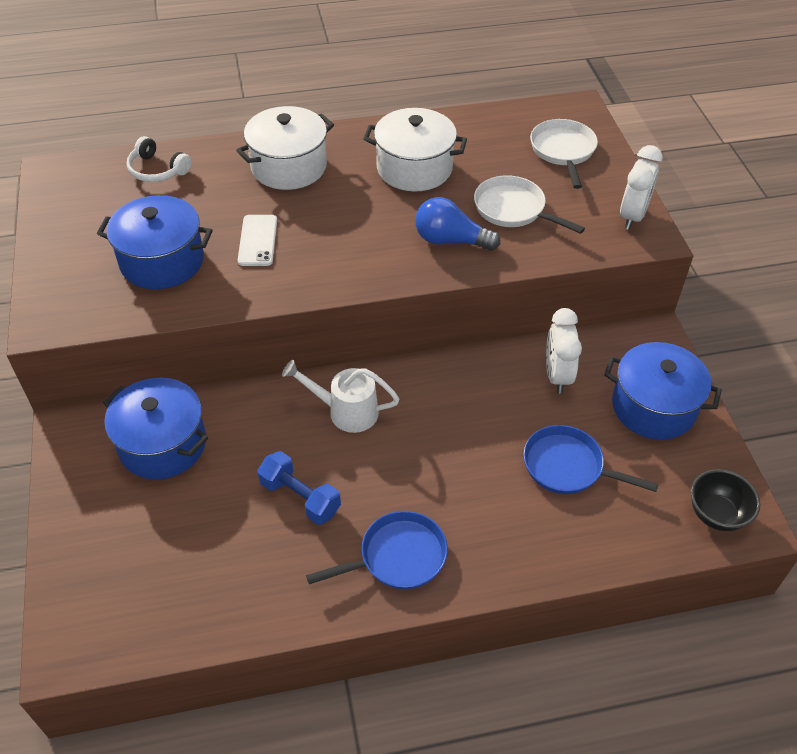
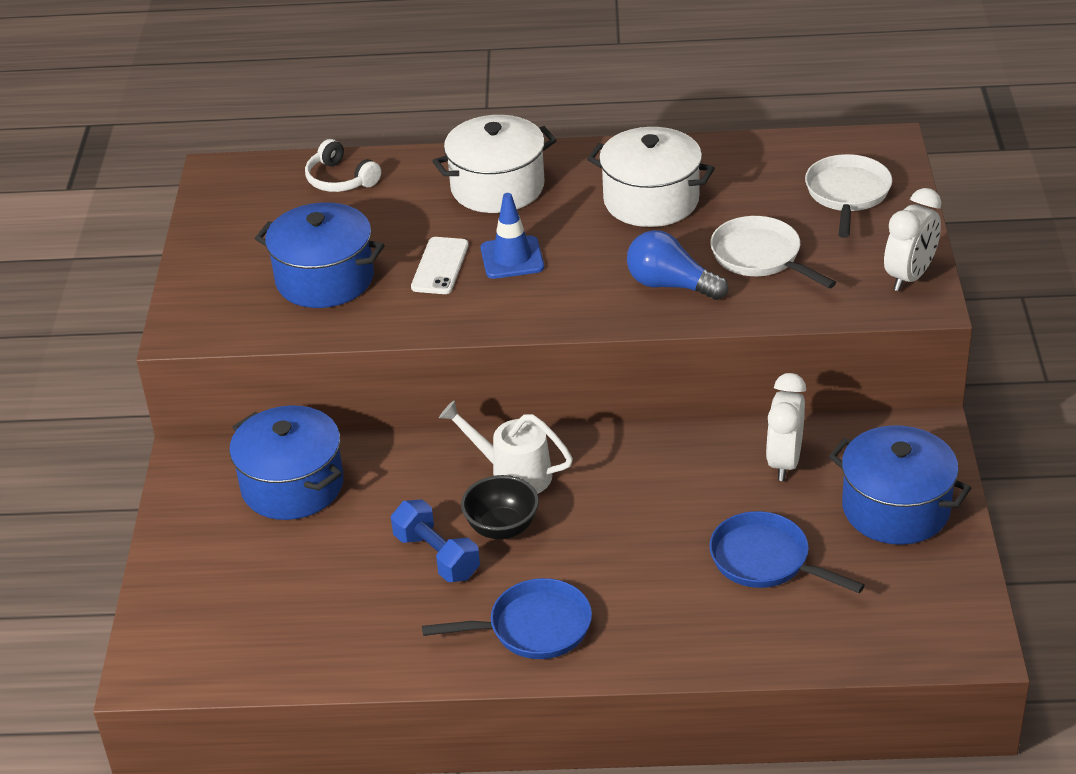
camera: 15 degrees right, 10 degrees down
(316, 228) = (512, 258): none -> blue traffic cone
(716, 514) = (933, 630): black bowl -> black bowl (502, 528)

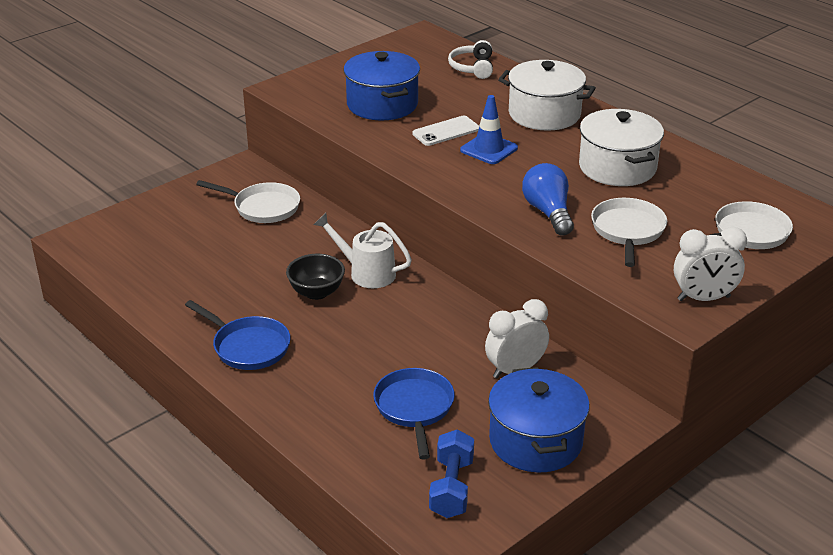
camera: 45 degrees right, 5 degrees down
(292, 485) = (263, 207): blue pot -> white pan
(437, 556) = (266, 282): blue dumbbell -> blue dumbbell (451, 487)
(512, 474) = (366, 273): white watering can -> white watering can turned 45 degrees counterclockwise

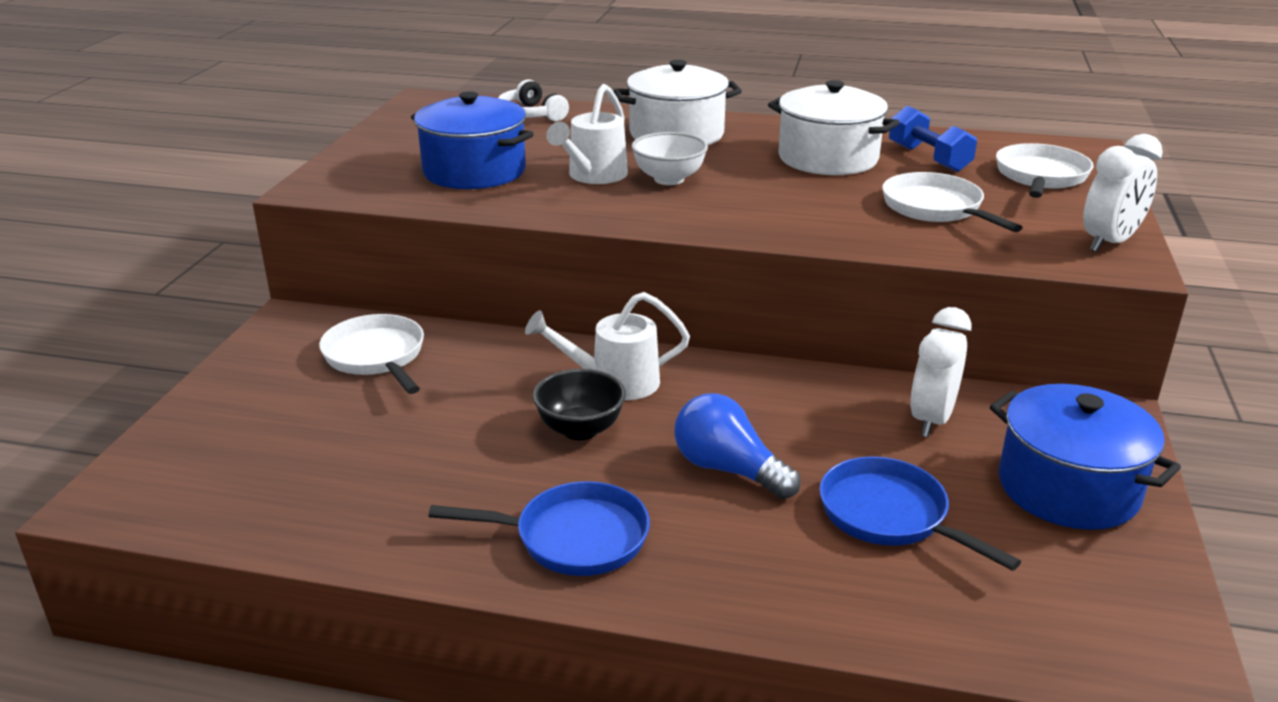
camera: 35 degrees left, 5 degrees down
(263, 207) = (376, 356): white pan -> white pan turned 105 degrees counterclockwise
(446, 131) = (593, 176): white phone -> white watering can
(451, 487) = (1069, 592): blue dumbbell -> blue dumbbell (928, 158)
(489, 149) = (669, 179): blue traffic cone -> white bowl
(548, 212) = (830, 217): blue light bulb -> blue light bulb (728, 469)

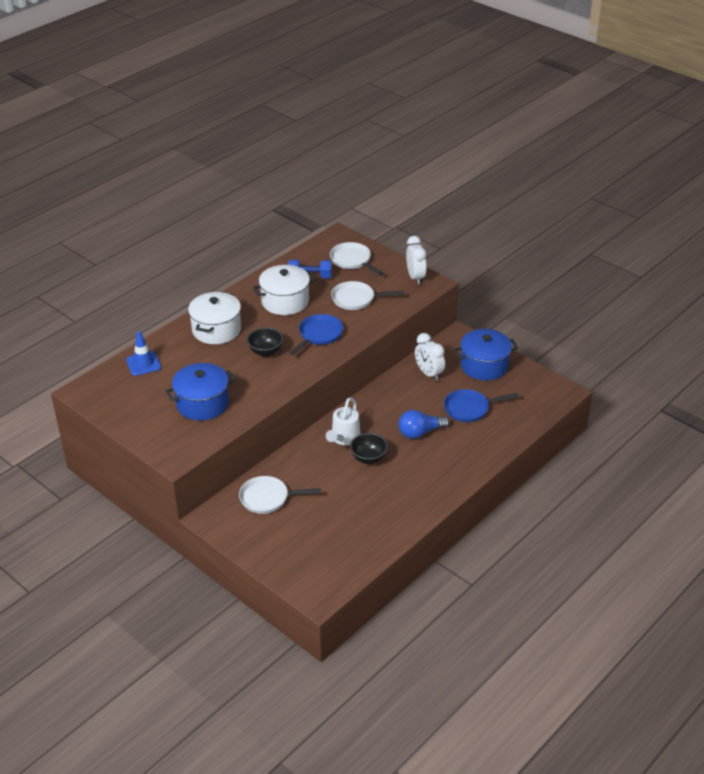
camera: 60 degrees left, 10 degrees up
(530, 114) = (143, 364): white headphones -> blue traffic cone
(573, 538) = (430, 482): blue pan -> blue pan (319, 335)
(593, 176) = (242, 371): white watering can -> none
(669, 179) = (266, 352): white bowl -> black bowl

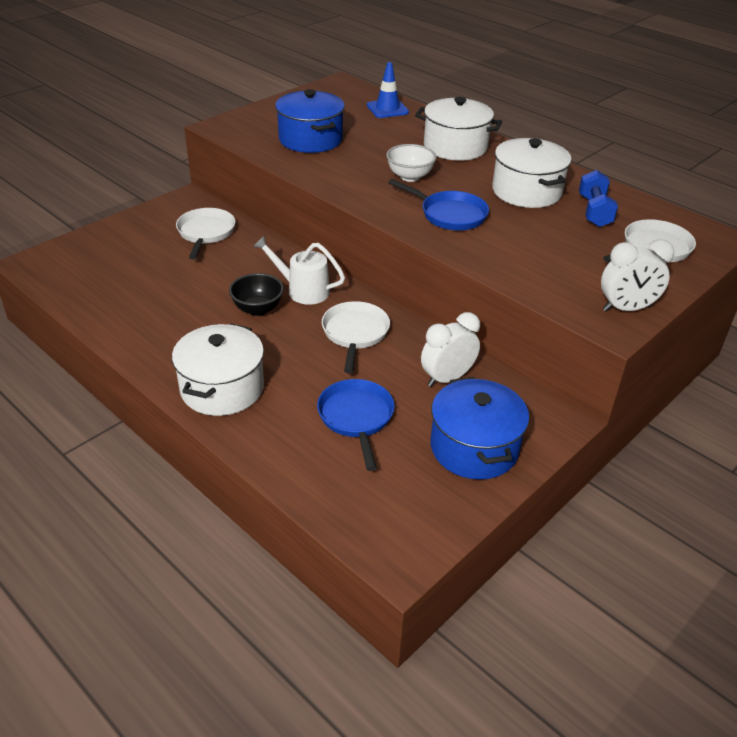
camera: 90 degrees right, 0 degrees up
(266, 352) = (410, 177): black bowl -> white bowl
(356, 299) = (545, 247): white pan -> white pan (355, 334)
(420, 432) = (304, 359): blue light bulb -> none
(454, 466) = (222, 388): none -> white pot

